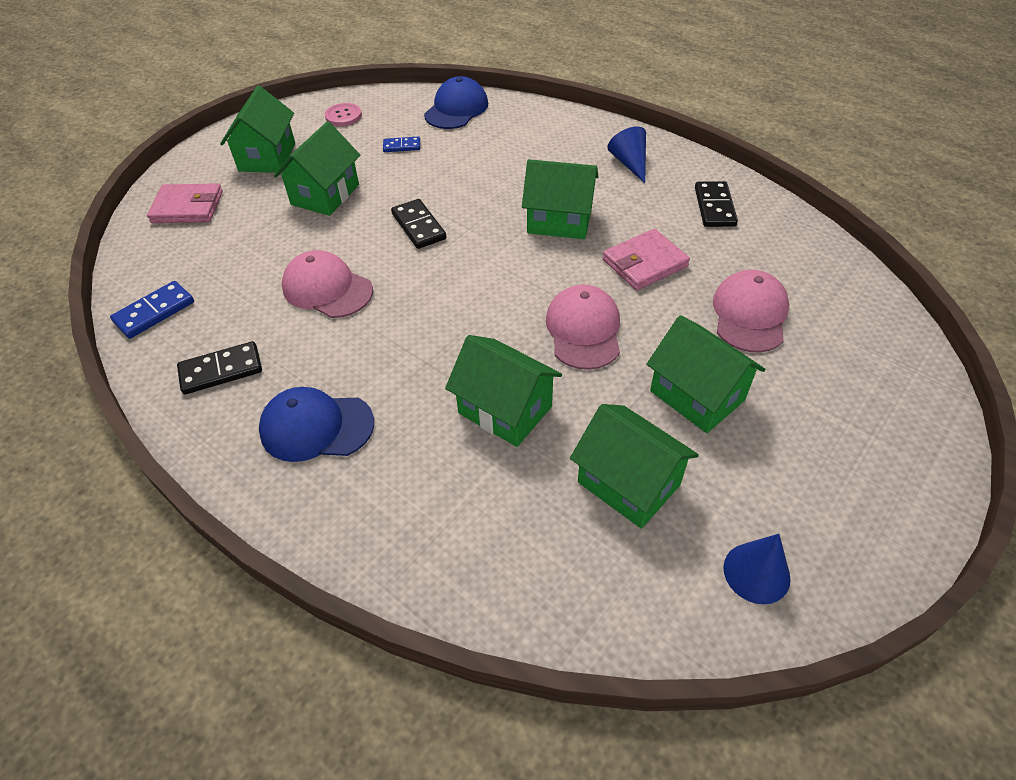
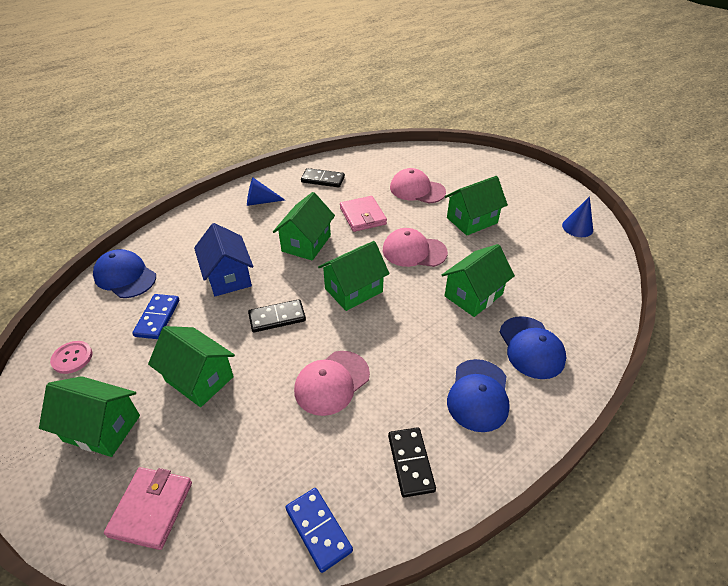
camera: 80 degrees left, 5 degrees down
(402, 146) = (157, 318): blue domino -> blue domino, size x1.58
(408, 488) = (531, 347): none -> blue cap
(476, 175) = (228, 277): none -> blue house
(628, 483) = (528, 256): green house -> green house (353, 290)

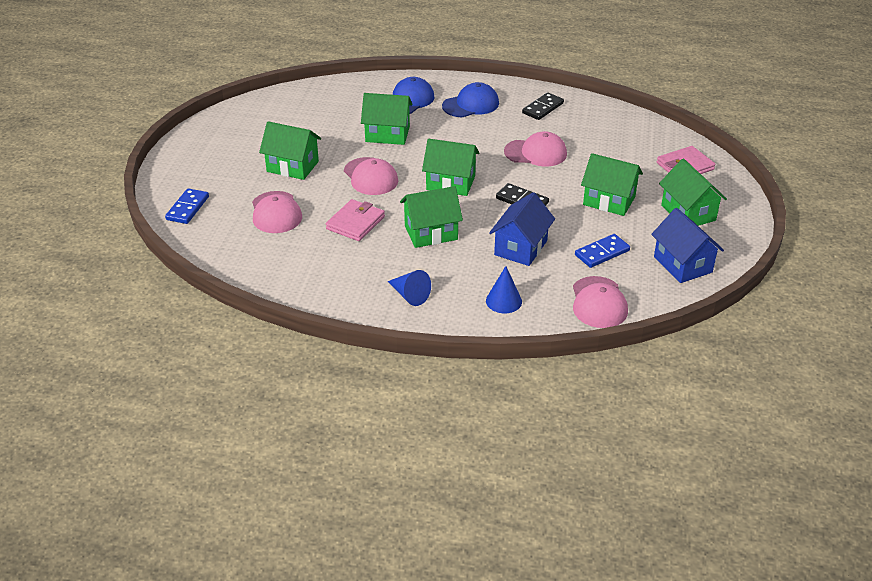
camera: 130 degrees left, 5 degrees down
(72, 358) = (682, 264): pink button -> blue house
(125, 276) = (598, 303): blue cap -> pink cap
(199, 379) = (609, 201): green house -> green house turned 60 degrees counterclockwise
(318, 530) = (613, 117): blue domino -> blue domino (188, 208)
(323, 180) = (325, 278): black domino -> none
(577, 227) = (244, 118): blue cone -> blue cone (503, 301)

